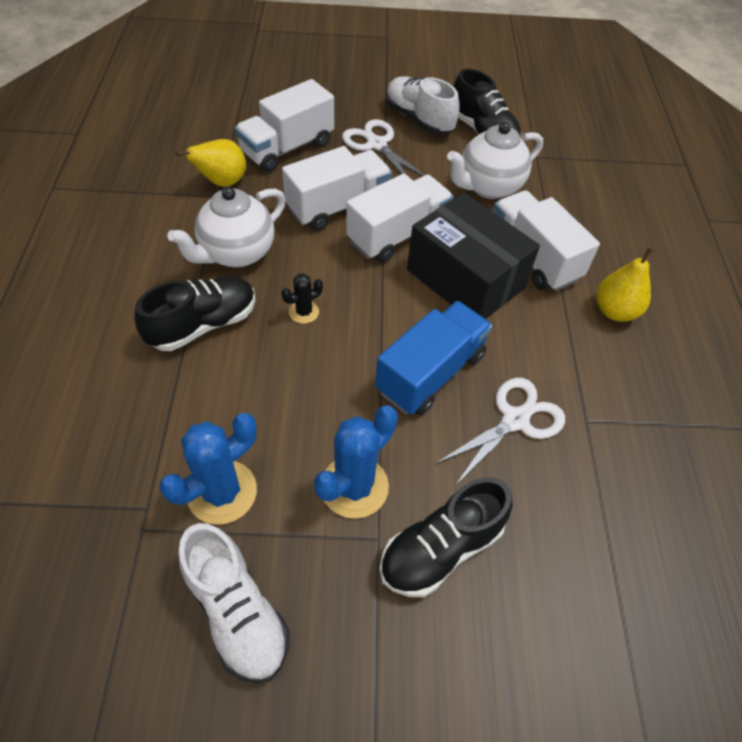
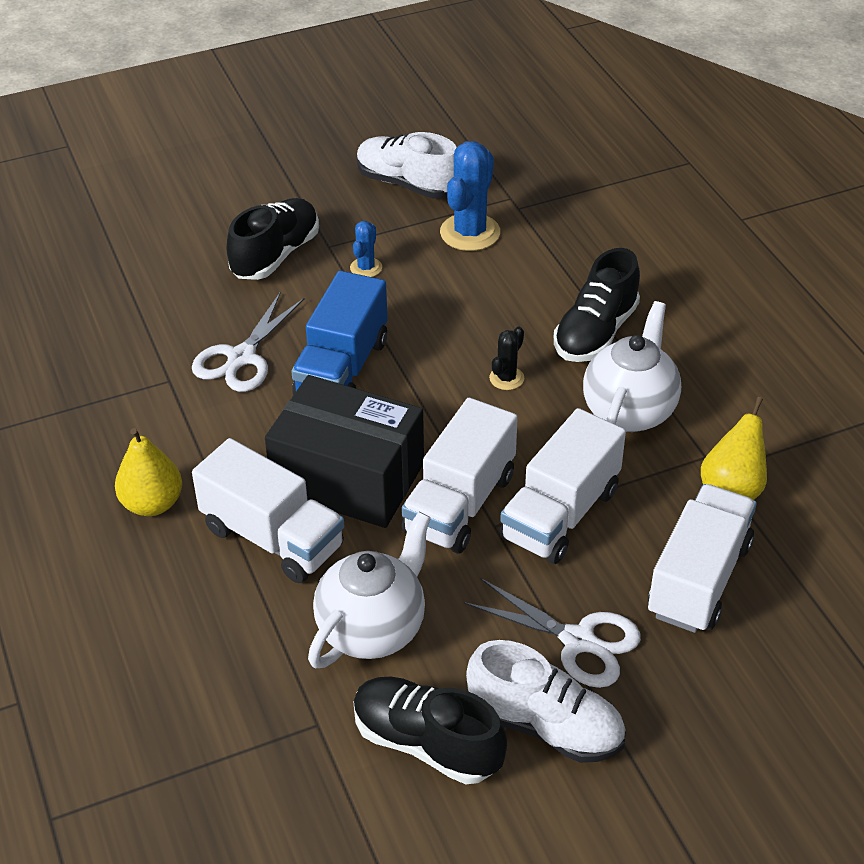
camera: 160 degrees right, 10 degrees down
(354, 486) = (366, 268): blue cactus -> blue cactus, size x0.52

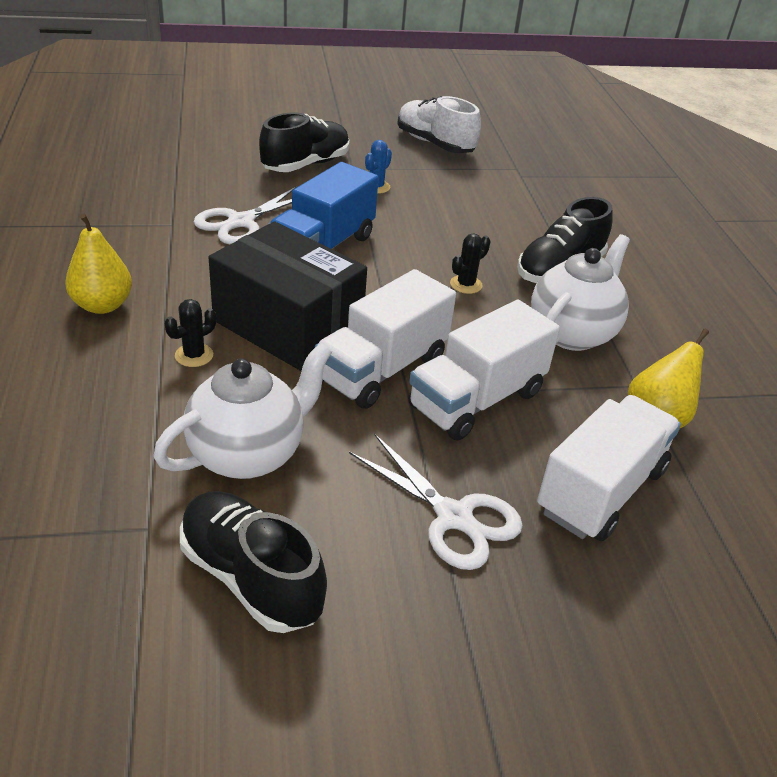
camera: 10 degrees right, 5 degrees down
(272, 538) = (194, 355): white truck -> black cactus
(470, 233) = (474, 182): blue cactus -> none
(546, 726) = (387, 593): white shoe -> none

